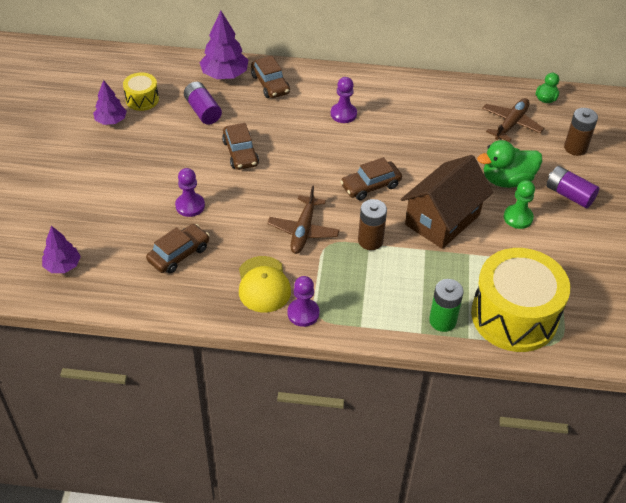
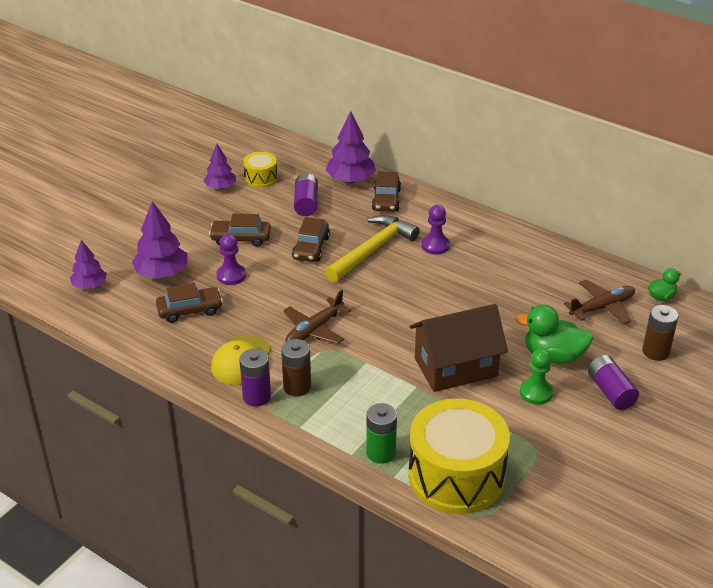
camera: 30 degrees right, 10 degrees down
(123, 227) = (162, 273): none -> purple tree
(295, 136) = (373, 250): none -> yellow hammer
(303, 313) = (256, 396): purple pawn -> purple battery
(370, 186) = (409, 314): brown car -> brown car (241, 238)
(370, 241) = (369, 360): brown battery -> brown battery (297, 387)

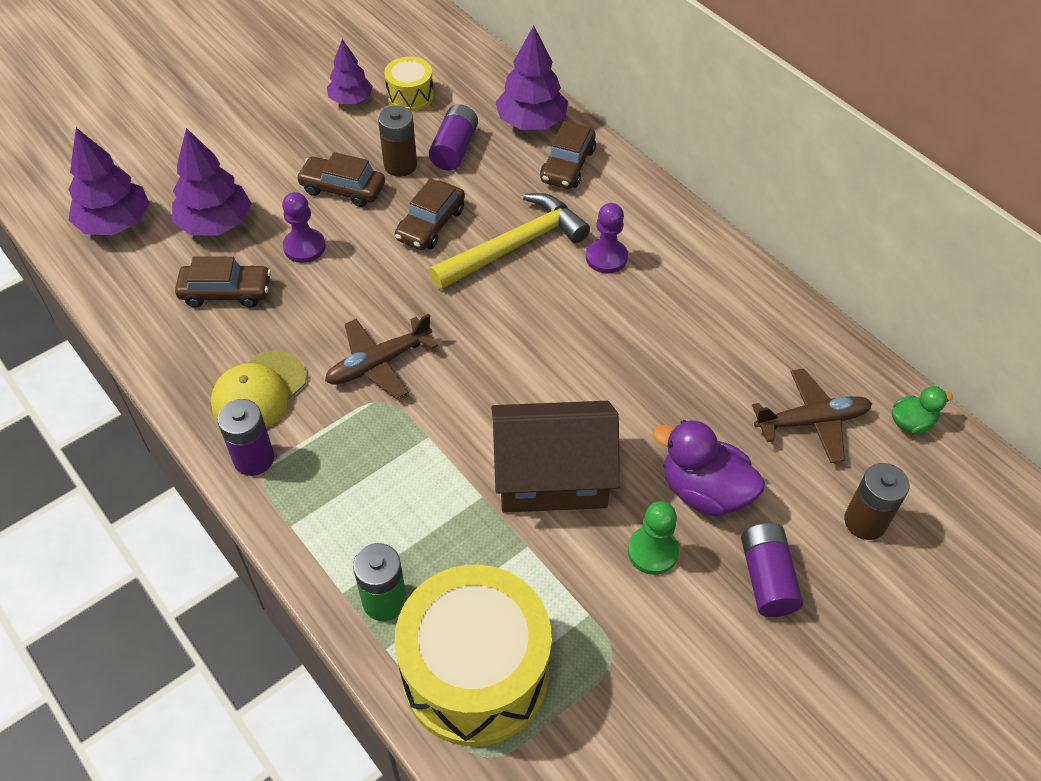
camera: 15 degrees right, 15 degrees up
(89, 285) = (115, 223): purple tree -> purple tree, size x1.55
(297, 387) = (315, 455): brown battery -> brown battery (400, 165)
(553, 356) = (704, 491): green duck -> purple duck

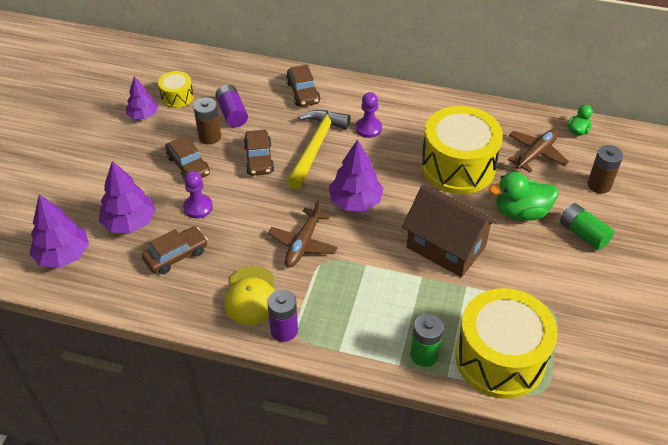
camera: 35 degrees left, 5 degrees down
(342, 189) = (188, 165): brown car -> brown car turned 105 degrees counterclockwise
(531, 122) = (261, 79): purple tree -> purple tree (355, 201)
(552, 477) = (446, 247): brown house -> brown house turned 75 degrees clockwise
(652, 551) = (524, 253): green pawn -> none
(678, 376) = (458, 166): none -> yellow drum
(704, 491) = (520, 212): purple duck -> green duck
(767, 578) = (583, 234): purple battery -> green battery

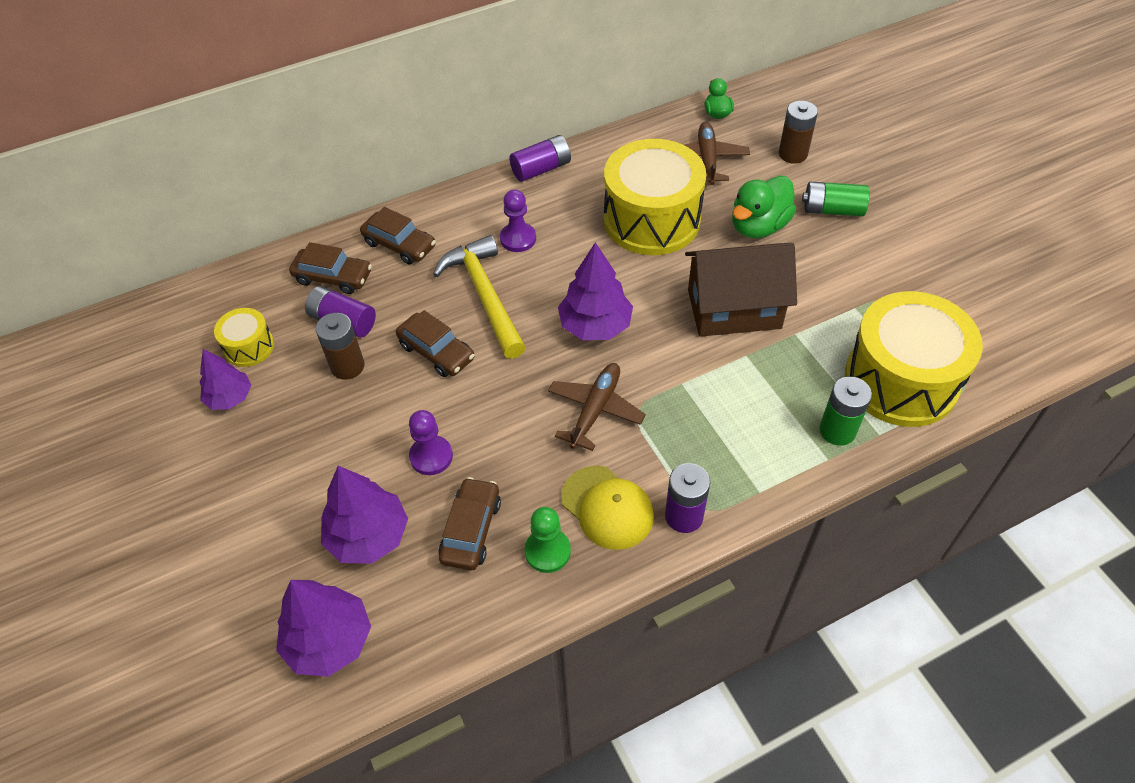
camera: 40 degrees left, 5 degrees up
(188, 165) = (361, 417): brown car -> brown car (333, 277)
(198, 293) = (547, 551): none -> green pawn
(303, 244) = (595, 410): brown plane -> brown plane turned 135 degrees counterclockwise
(427, 98) = (541, 169): none -> purple battery

